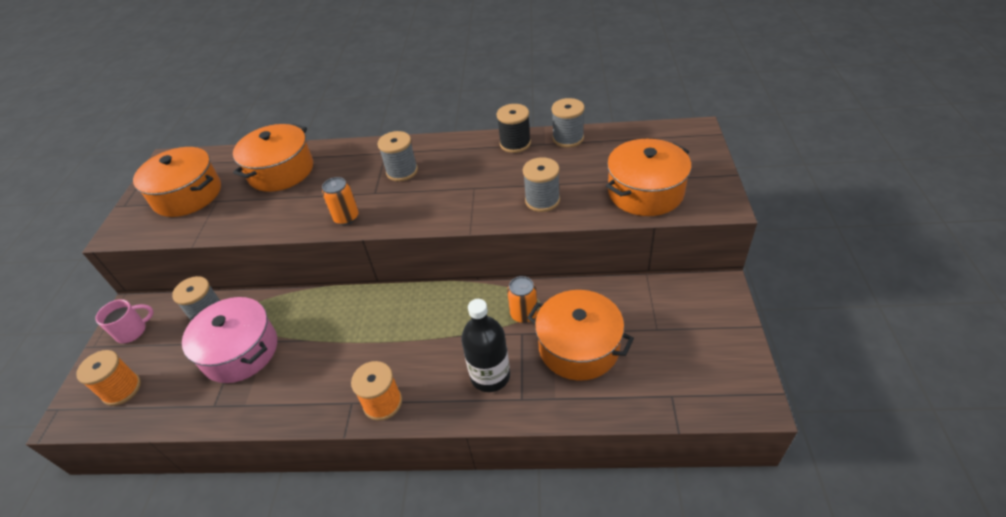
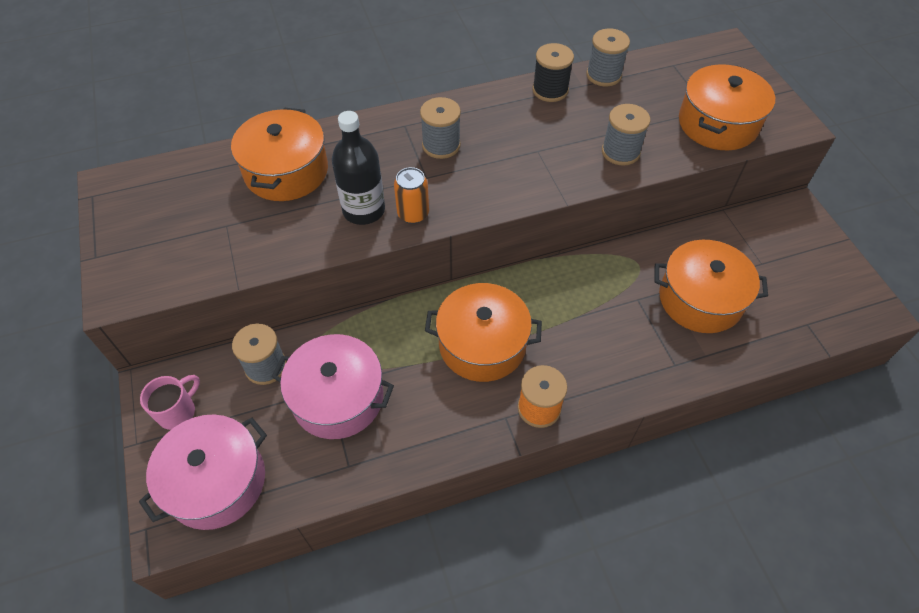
camera: 25 degrees left, 10 degrees up
(122, 389) = (216, 481): orange spool -> pink pot
(187, 195) = (179, 225): orange pot -> orange pot (482, 344)
(490, 376) = (632, 350): black bottle -> black bottle (364, 210)
(524, 314) = (628, 279): orange can -> none

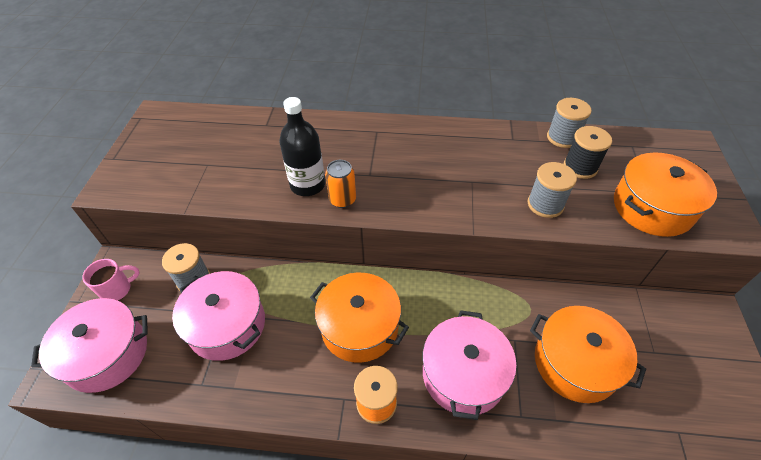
camera: 25 degrees right, 5 degrees down
(286, 171) = (271, 139): orange pot -> none
(441, 145) = (395, 154): grey spool -> none
(550, 90) = (509, 137): black spool -> black spool (580, 167)
(606, 349) = (463, 374): none -> pink pot

